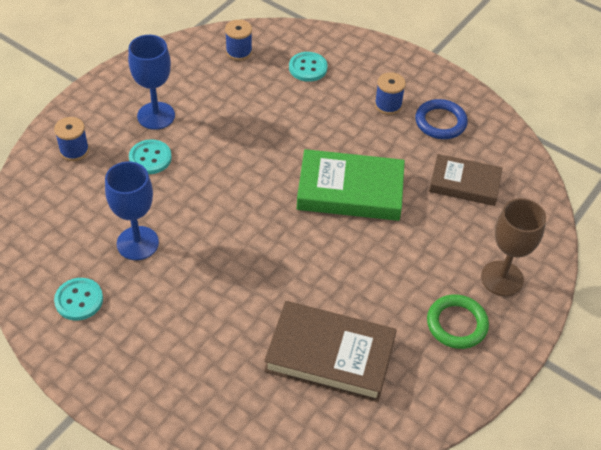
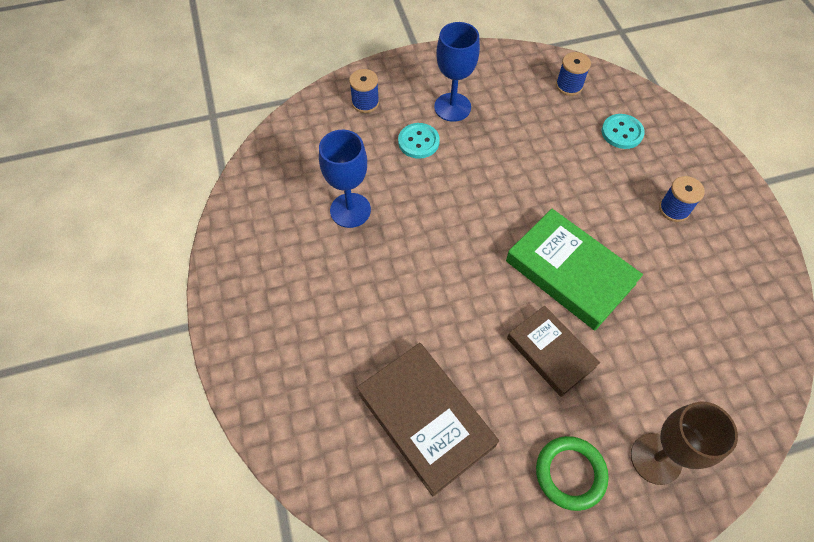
camera: 40 degrees right, 10 degrees up
(79, 300) = (269, 231): turquoise button -> none
(440, 122) = (716, 256): blue ring -> none
(464, 183) = (693, 334): brown book -> brown book (551, 352)

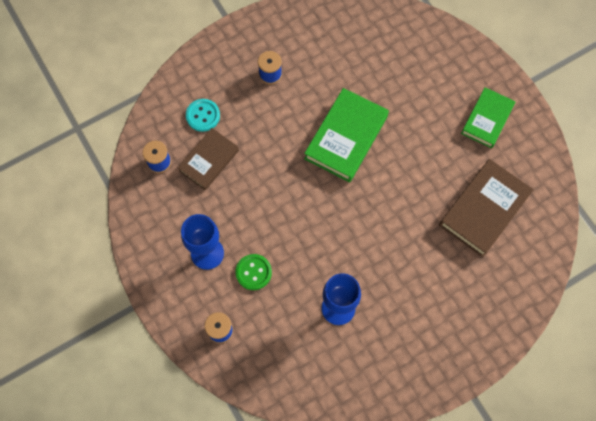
camera: 105 degrees left, 10 degrees up
(418, 142) = (253, 272): turquoise button -> green button
(551, 352) = (412, 141): brown book -> brown book (209, 160)
(570, 473) = (487, 119): green ring -> green book
(656, 458) = (461, 74): brown goblet -> none

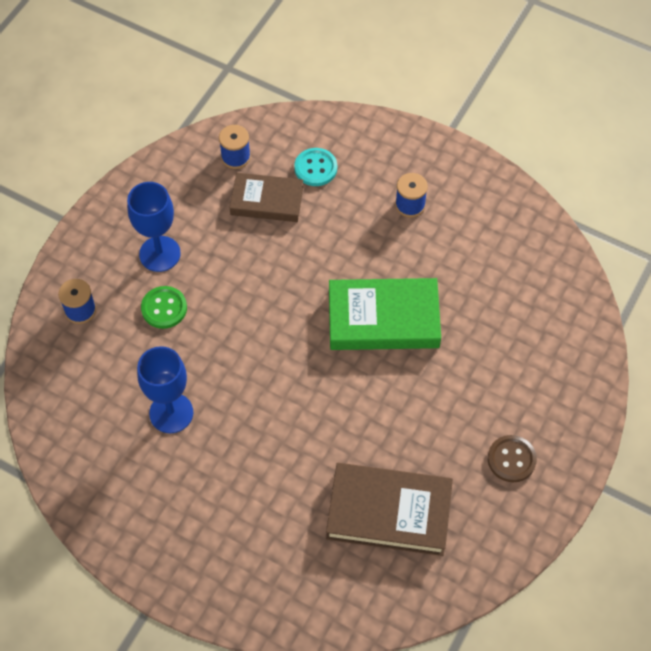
camera: 60 degrees right, 10 degrees down
(487, 119) = (511, 459): green book -> brown button

